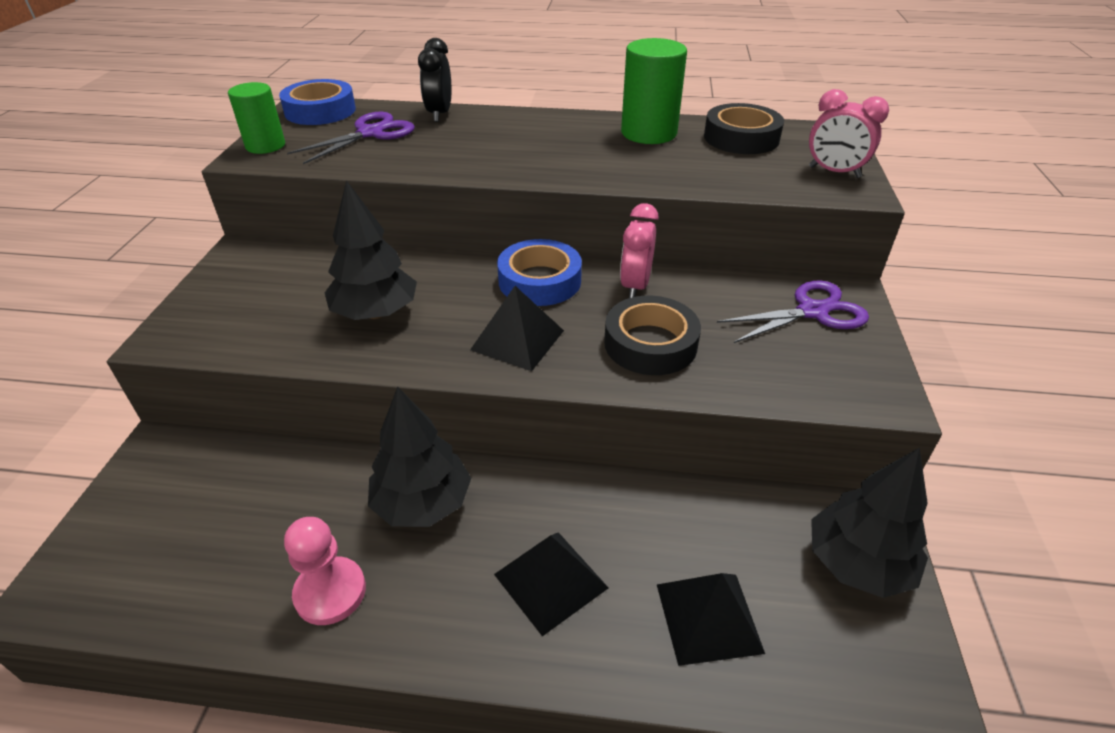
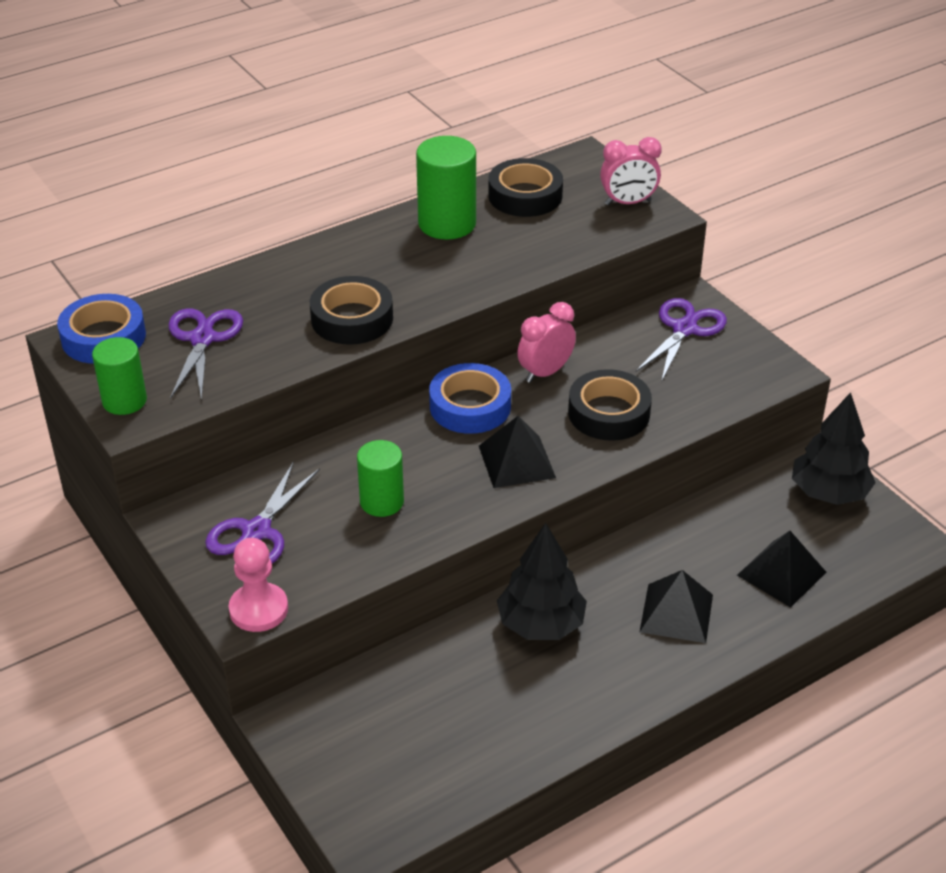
camera: 40 degrees left, 0 degrees up
(270, 286) = (256, 531): none -> purple scissors
(330, 592) = (554, 708): pink pawn -> pink pawn (258, 609)
(376, 313) = (382, 502): black tree -> green cylinder
(439, 114) = (231, 286): black clock -> none
(483, 160) = (352, 319): none -> black tape
(635, 286) = (545, 372): pink clock -> pink clock turned 75 degrees clockwise

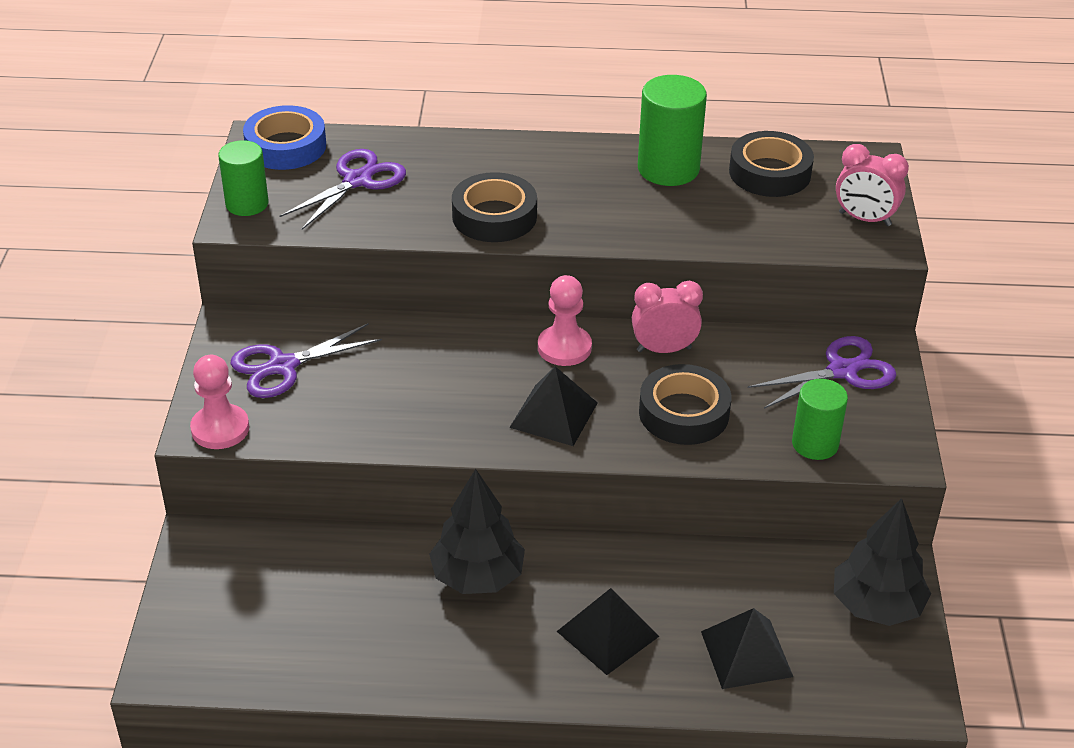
camera: 35 degrees right, 0 degrees up
(382, 502) = (404, 392): green cylinder -> green cylinder (815, 444)
(470, 406) = (564, 348): blue tape -> pink pawn

